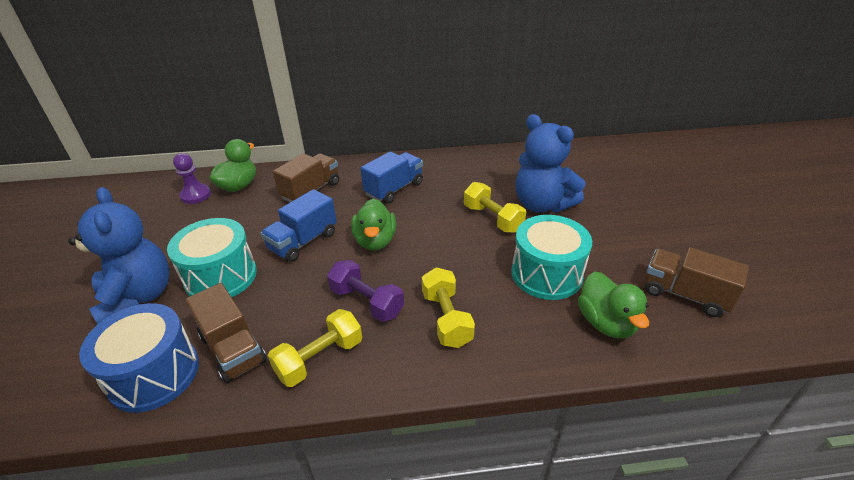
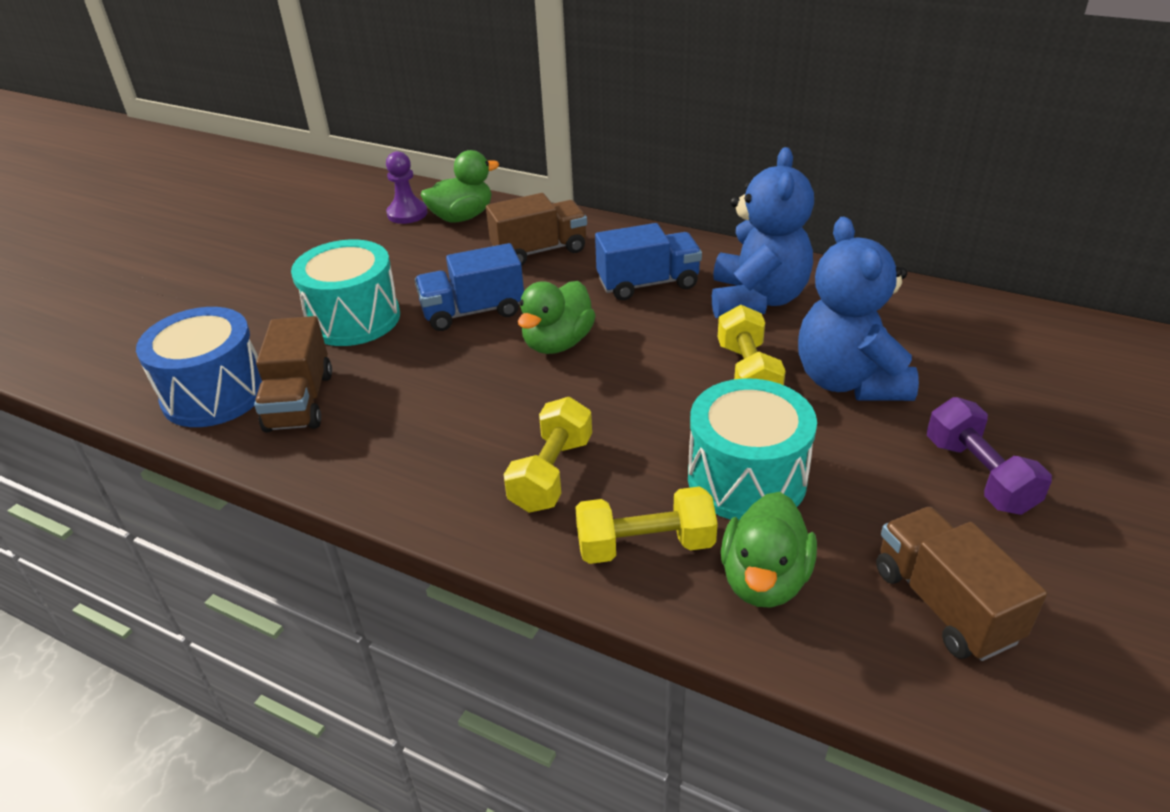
camera: 35 degrees right, 0 degrees up
(138, 298) = (261, 310): blue teddy bear -> blue teddy bear (757, 300)
(320, 358) = (371, 451): yellow dumbbell -> yellow dumbbell (645, 545)
(367, 302) = (478, 412): purple dumbbell -> purple dumbbell (979, 475)

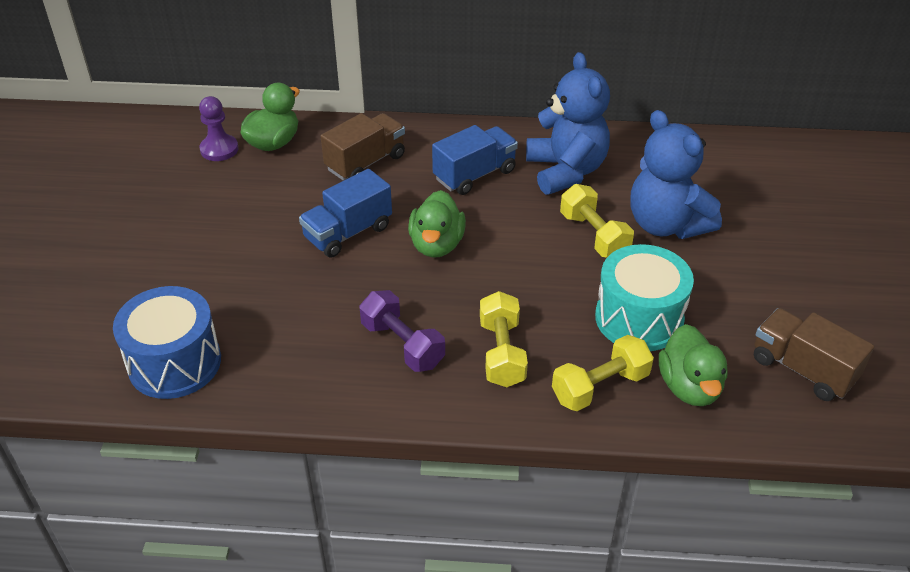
camera: 25 degrees left, 5 degrees up
(300, 401) = (258, 349): brown truck -> none
(354, 319) = (247, 263): turquoise drum -> none
(979, 475) = (781, 274): purple dumbbell -> purple dumbbell (402, 345)

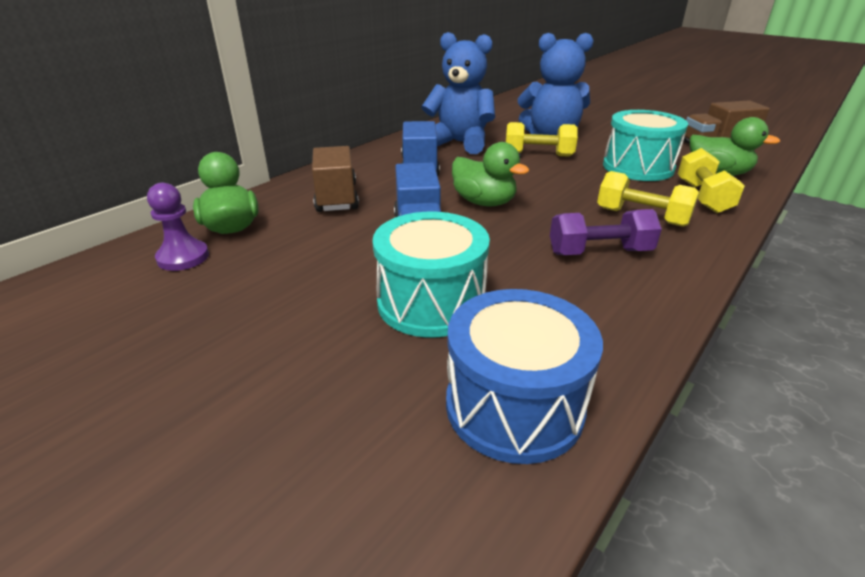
camera: 55 degrees left, 10 degrees down
(254, 284) = (431, 302): none -> turquoise drum

